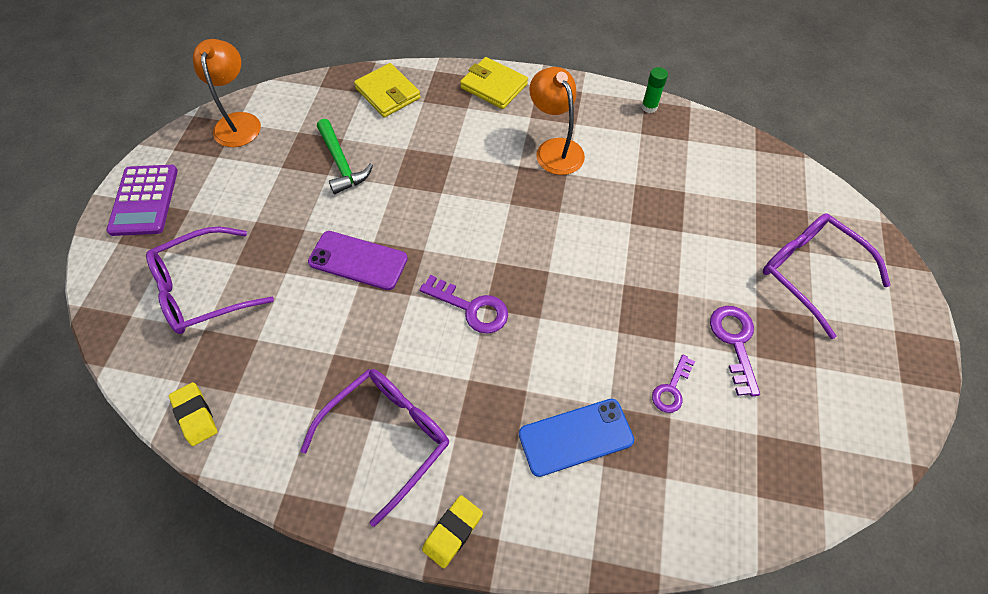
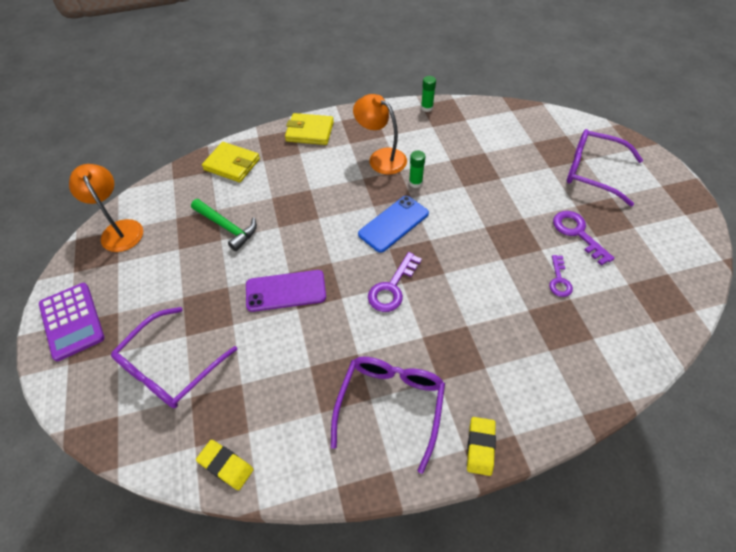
camera: 25 degrees left, 5 degrees down
(471, 308) = (392, 287): purple key -> purple key turned 120 degrees clockwise
(575, 195) = (415, 183): none -> green glue stick
(576, 437) = (520, 340): blue phone -> blue phone (393, 224)

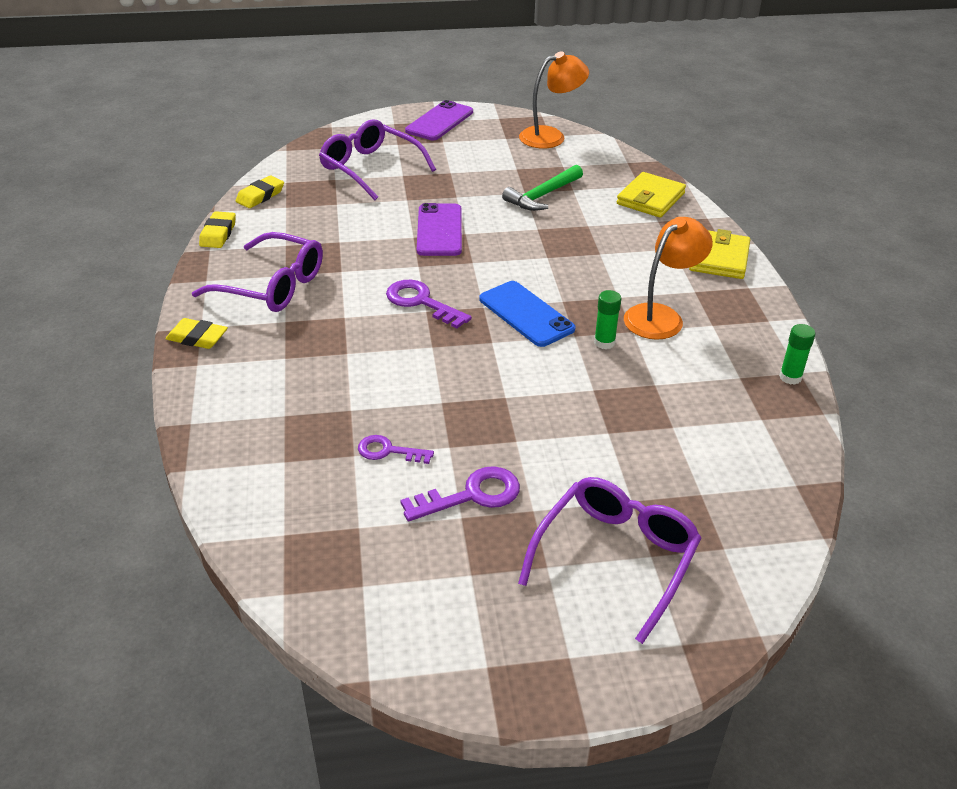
camera: 95 degrees right, 15 degrees down
(72, 321) = (440, 121): purple calculator -> purple phone
(306, 487) = (218, 234): none -> yellow eraser

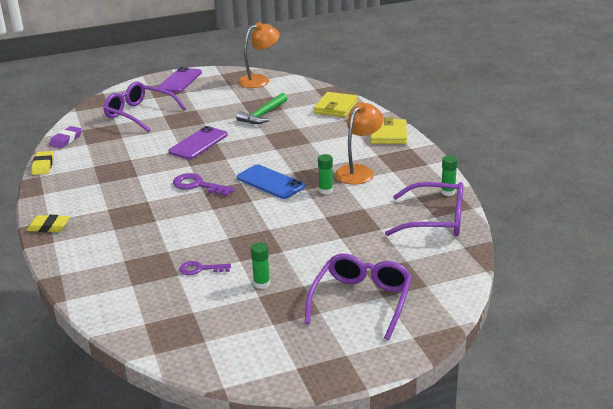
camera: 10 degrees left, 10 degrees down
(260, 196) = (66, 140): yellow eraser -> purple eraser
(272, 286) = (91, 190): purple glasses -> purple glasses (435, 220)
(439, 230) = (198, 143): purple phone -> purple phone turned 45 degrees clockwise
(471, 495) = (262, 284): purple key -> green glue stick

